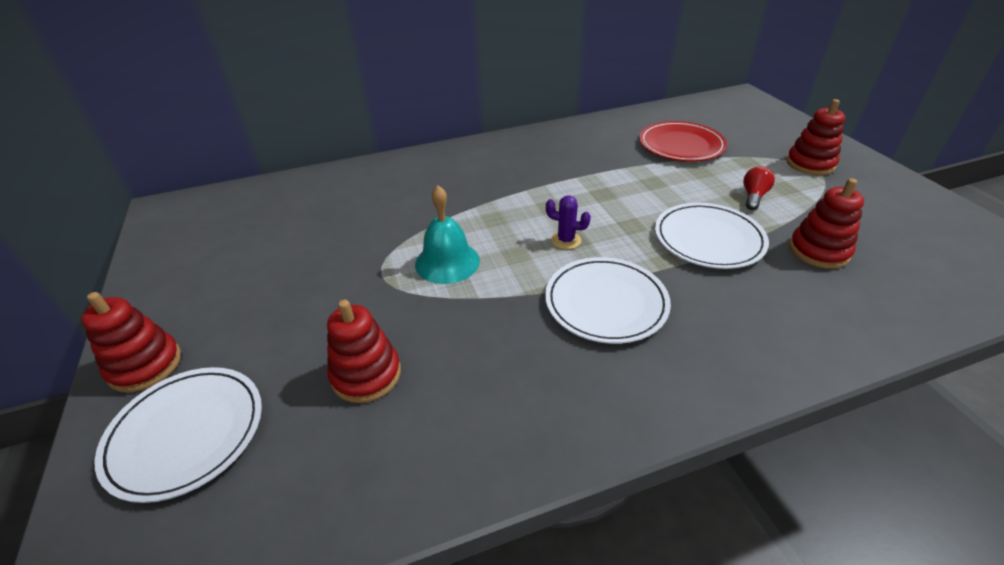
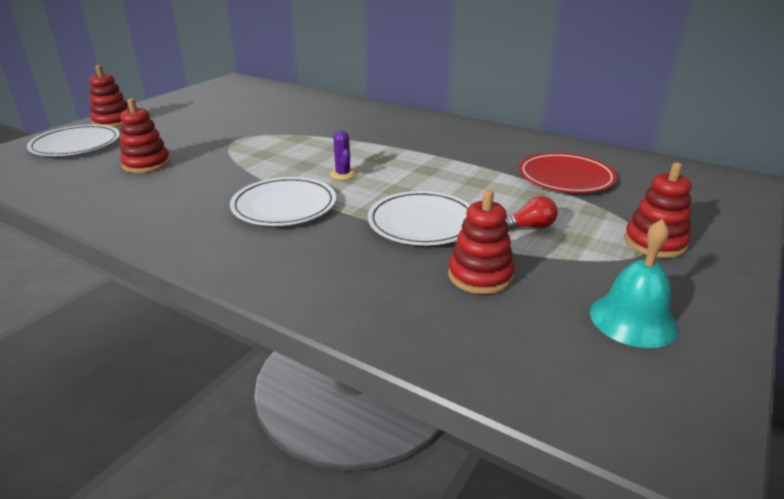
camera: 50 degrees right, 10 degrees down
(447, 262) = (270, 150): turquoise bell -> turquoise bell (633, 319)

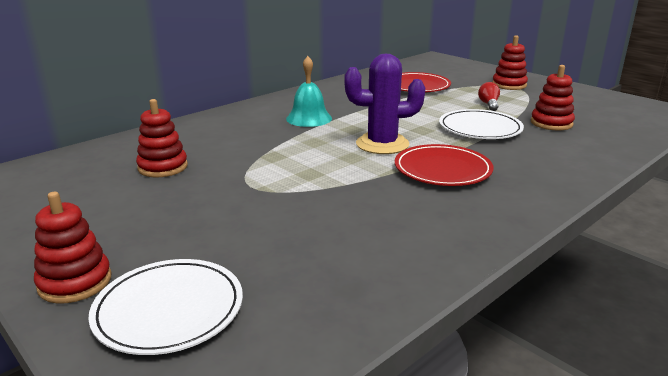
camera: 75 degrees left, 5 degrees down
(146, 164) = (299, 241): red stacking toy -> red stacking toy (163, 167)
(284, 206) = (442, 169): white plate -> red plate
(343, 174) = (382, 144): purple cactus -> purple cactus, size x2.14
(633, 319) = (587, 102): turquoise bell -> turquoise bell (309, 118)

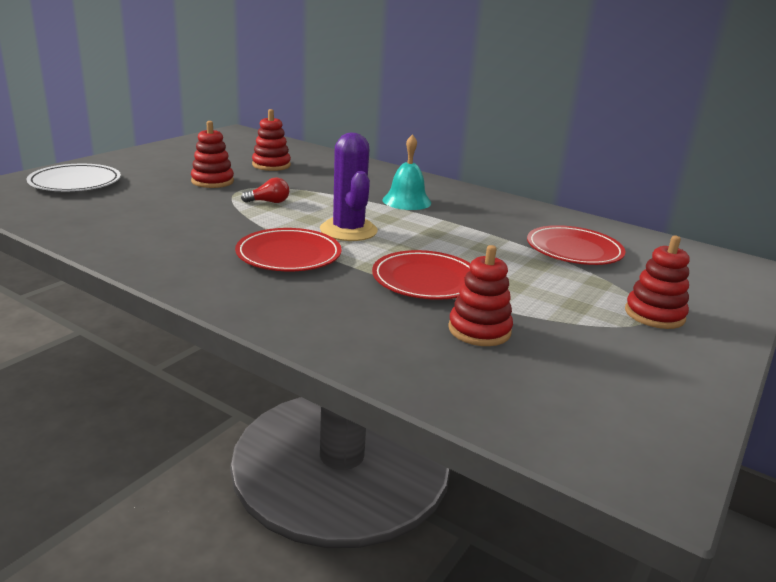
camera: 75 degrees right, 0 degrees up
(75, 282) = (112, 163): red stacking toy -> red stacking toy (212, 181)
(480, 128) = (426, 280): white plate -> red plate
(489, 104) = (532, 292): red light bulb -> red light bulb (269, 202)

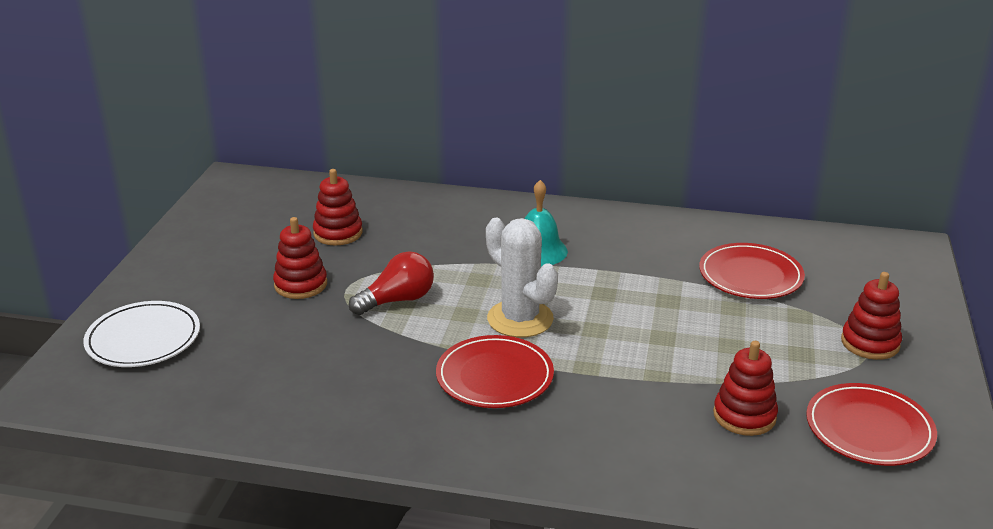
camera: 20 degrees left, 5 degrees up
(269, 202) = (397, 300): red light bulb -> red light bulb, size x1.58
(348, 230) = (520, 319): purple cactus -> white cactus
(426, 280) = (651, 366): red plate -> red plate (869, 429)

